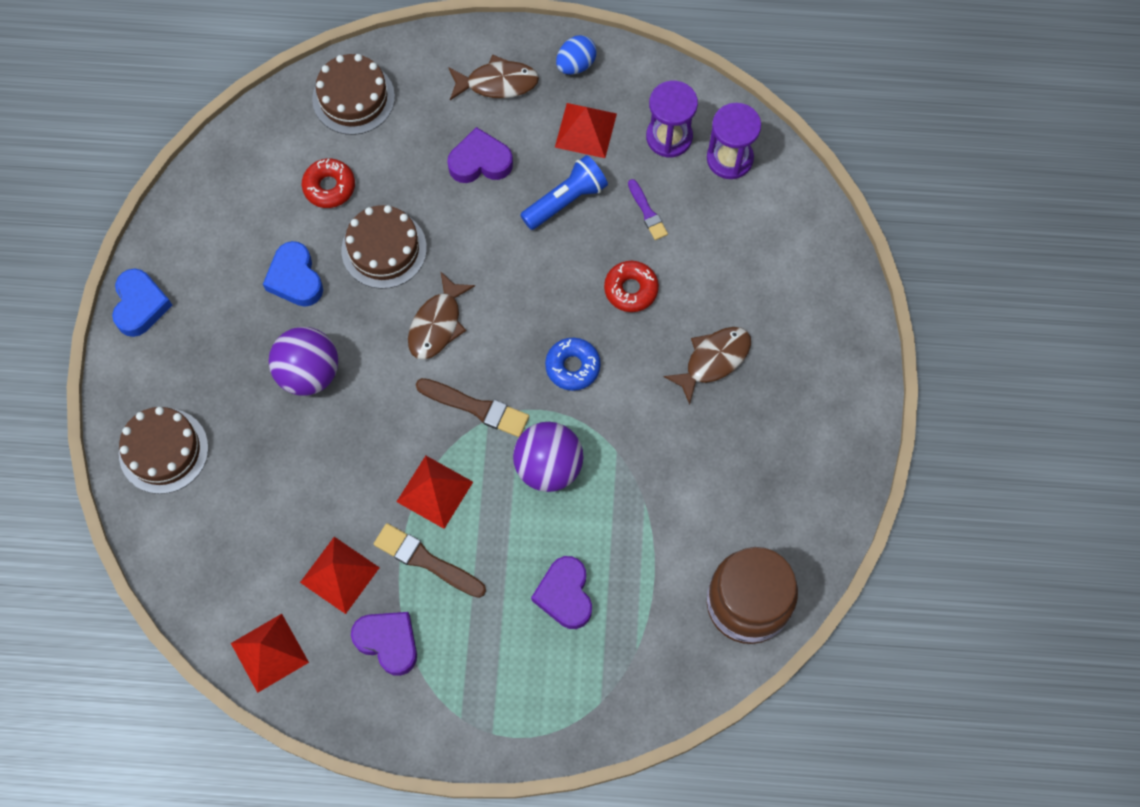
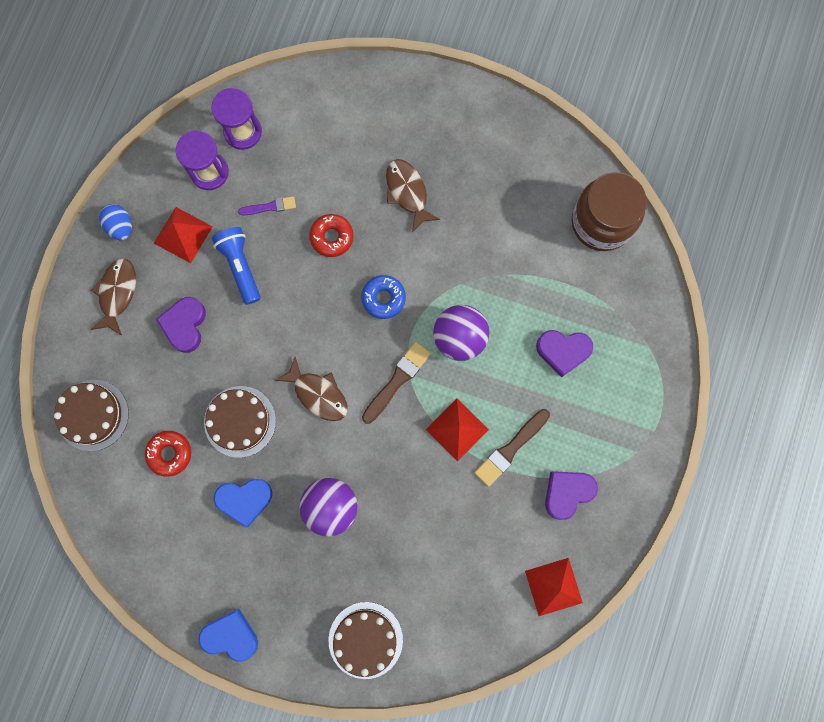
camera: 75 degrees left, 10 degrees up
(340, 574) = (505, 518): red pyramid -> none

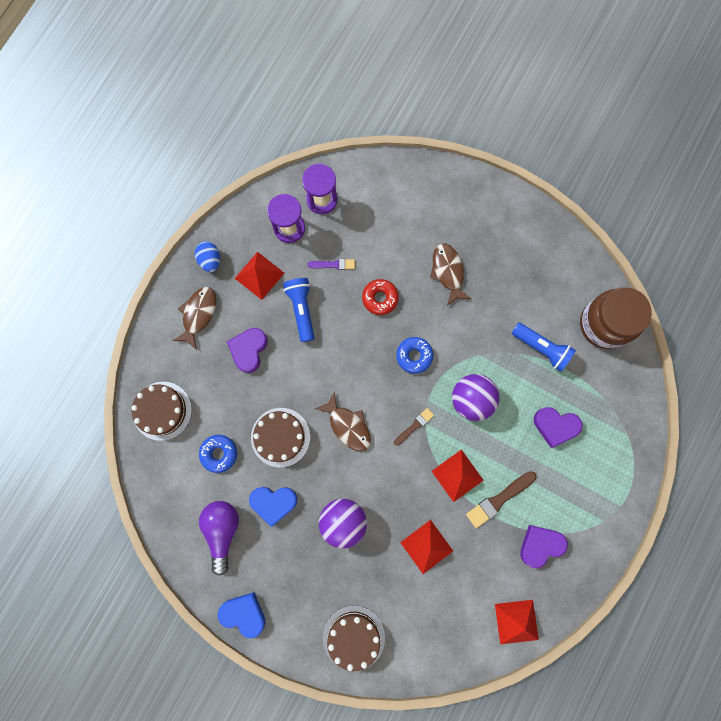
camera: 10 degrees right, 0 degrees up
(169, 453) = (219, 453): red donut -> blue donut
(189, 544) = (222, 531): none -> purple light bulb
(397, 380) = (414, 426): brown brush -> brown brush, size x0.62
(434, 518) = (426, 546): none -> red pyramid
(532, 263) = (541, 348): none -> blue flashlight

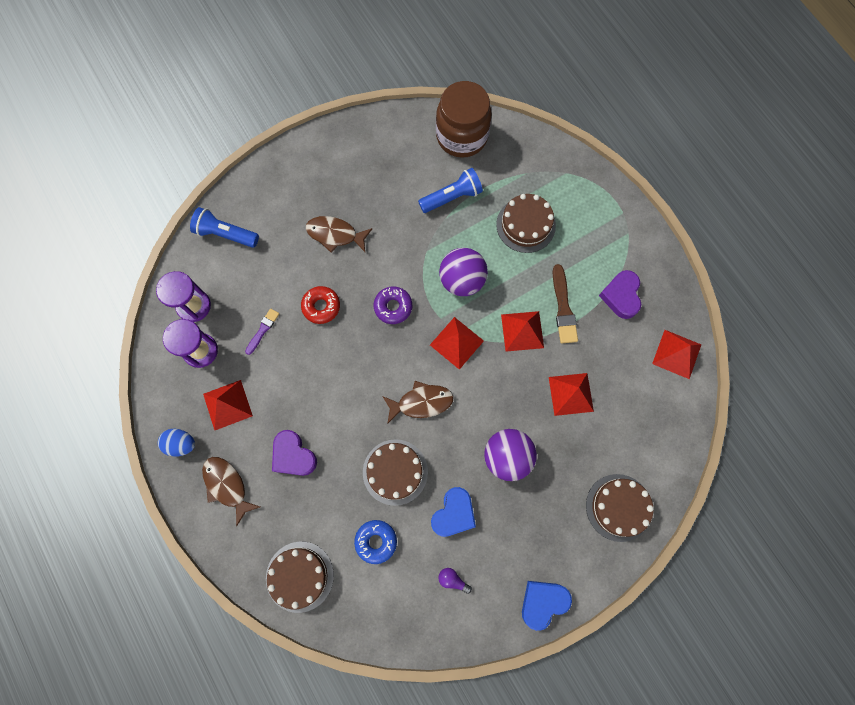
camera: 60 degrees left, 5 degrees down
(222, 531) = (452, 580): purple light bulb -> purple light bulb, size x0.45
(301, 309) = (286, 383): blue flashlight -> blue flashlight (226, 234)
(414, 356) = (393, 307): blue donut -> purple donut
(414, 426) = (456, 343): brown brush -> red pyramid
(555, 426) = (525, 225): purple heart -> brown cake

